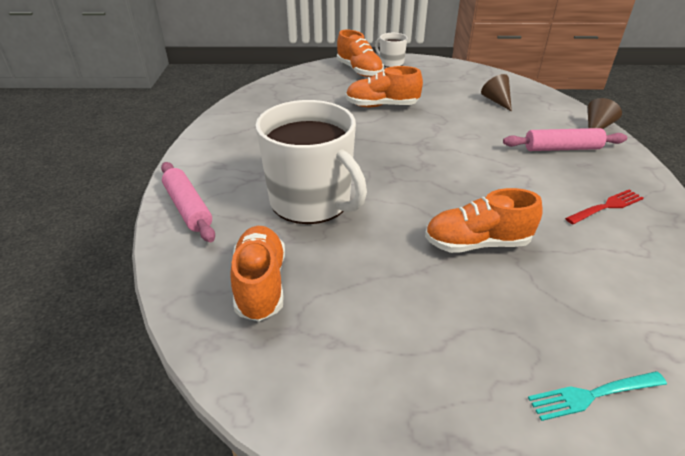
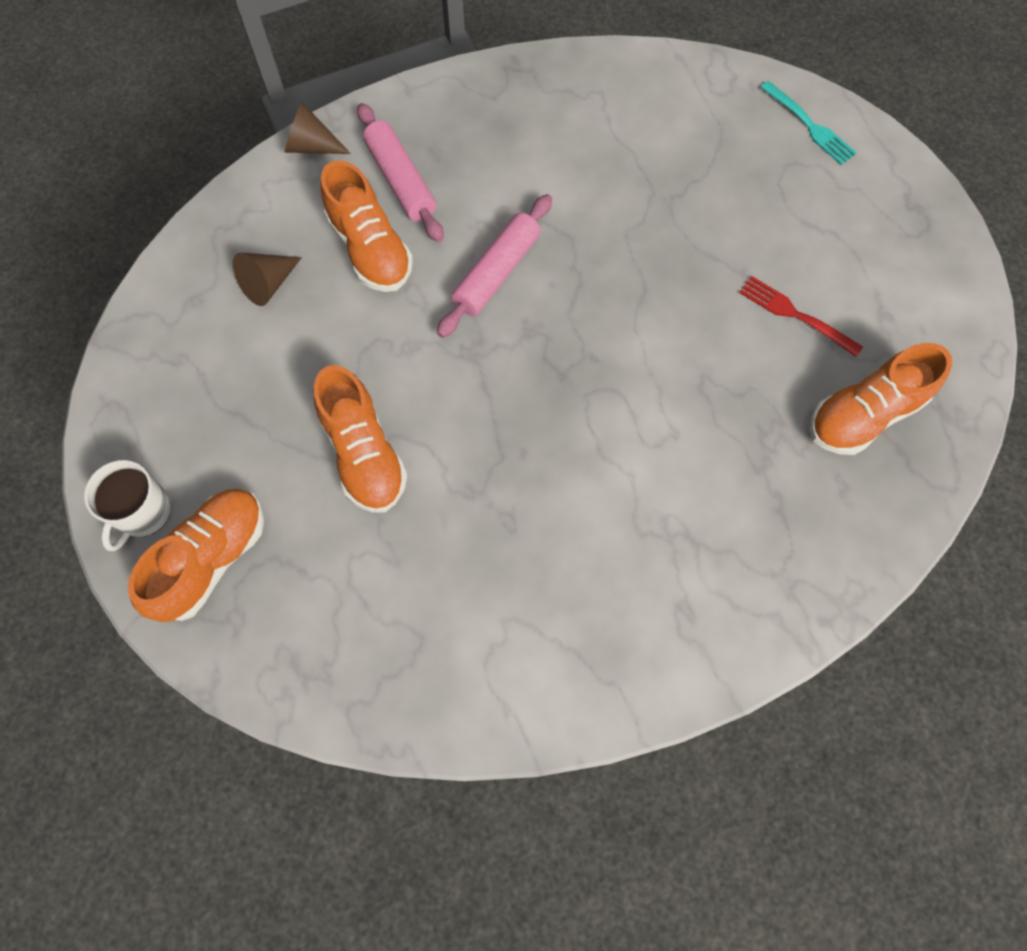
camera: 115 degrees left, 30 degrees up
(188, 208) = (801, 584): pink rolling pin -> pink rolling pin (496, 273)
(312, 201) = (694, 435): white mug -> none
(477, 243) = (670, 235): orange shoe -> orange shoe (370, 249)
(607, 206) = (526, 127): red fork -> red fork (795, 314)

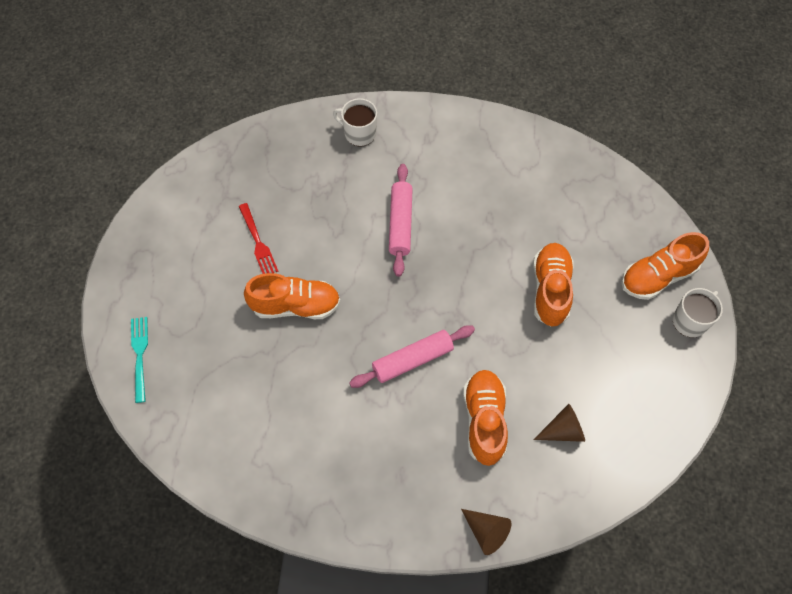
camera: 150 degrees left, 5 degrees down
(401, 181) = (437, 464): pink rolling pin -> pink rolling pin (400, 223)
(795, 559) = (359, 133): none -> white mug
(864, 415) = (269, 175): orange shoe -> orange shoe (295, 305)

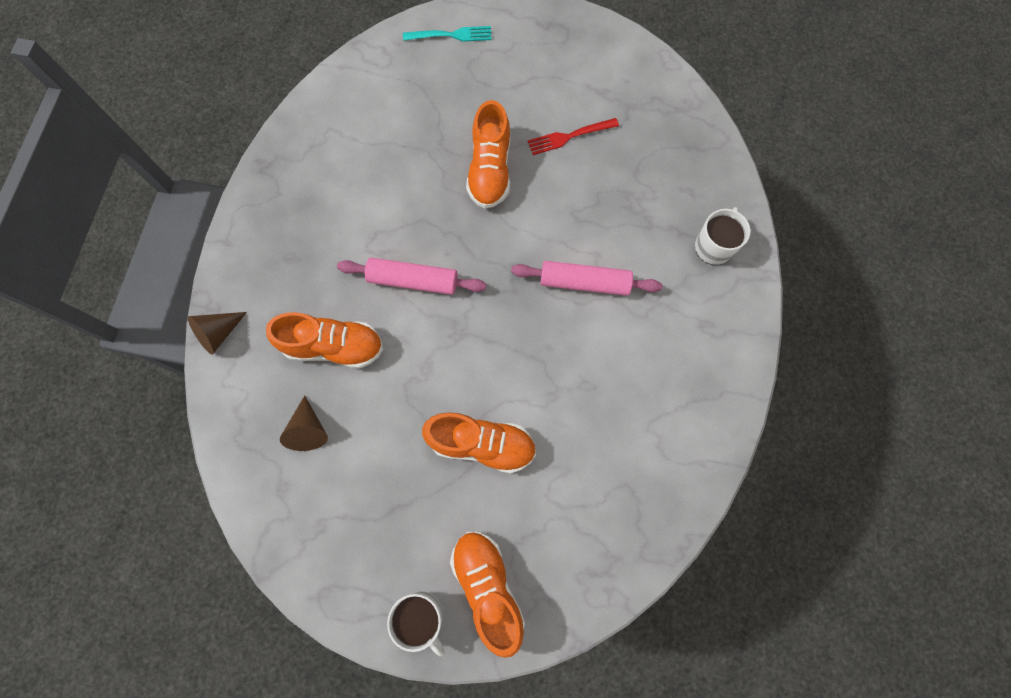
camera: 95 degrees right, 10 degrees up
(412, 360) = (413, 280): pink rolling pin -> pink rolling pin turned 60 degrees counterclockwise

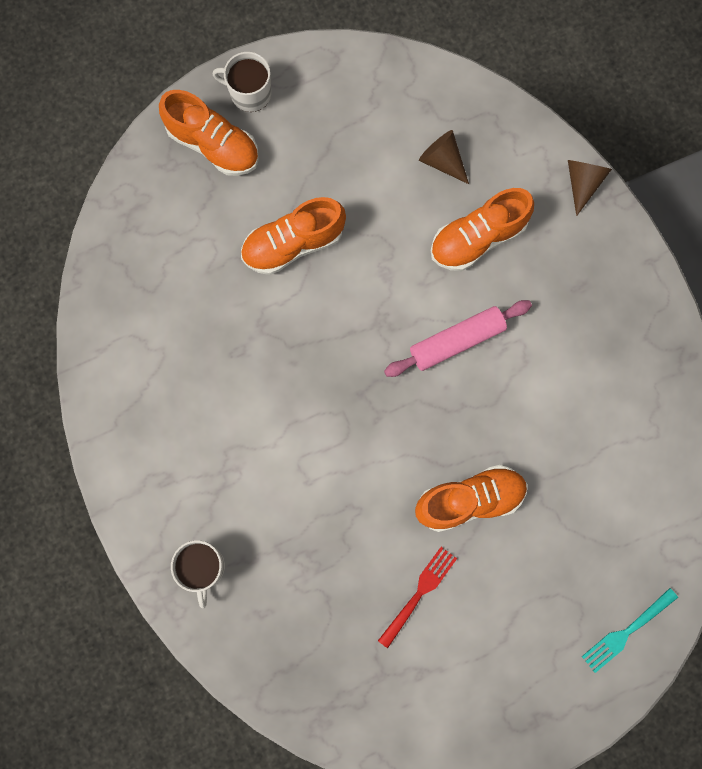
camera: 145 degrees right, 5 degrees up
(490, 170) = (469, 500): orange shoe -> orange shoe turned 105 degrees clockwise
(584, 282) = (301, 445): pink rolling pin -> none

